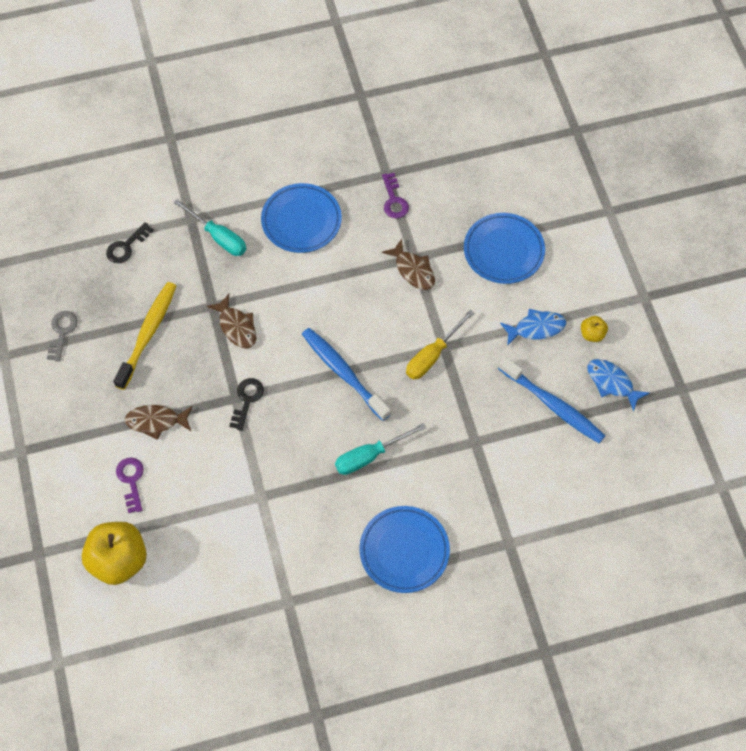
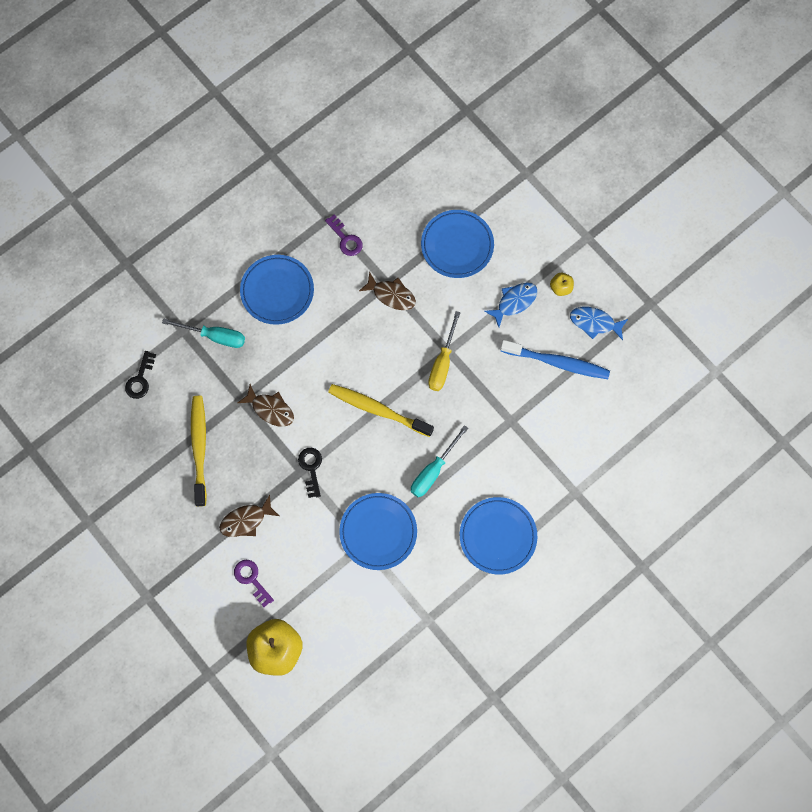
camera: 25 degrees left, 10 degrees up
(62, 332) = (126, 479): grey key -> none
(282, 491) = (378, 532): none -> blue plate
(343, 373) = (378, 410): blue toothbrush -> yellow toothbrush

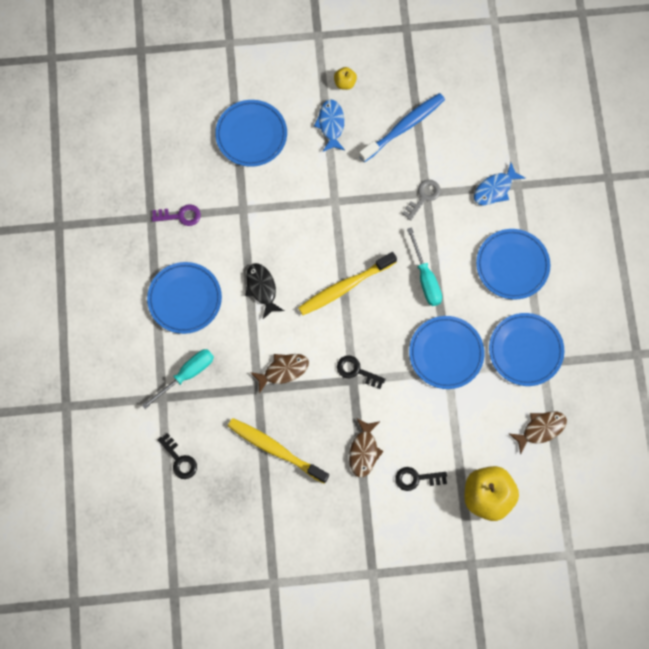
camera: 55 degrees left, 0 degrees up
(252, 579) = (417, 478): purple key -> black key
(329, 344) = (262, 288): none -> black fish
(391, 295) = (255, 212): brown fish -> brown fish (541, 429)
(428, 598) = (525, 350): none -> blue plate
(442, 363) = (341, 212): yellow screwdriver -> none
(505, 421) = (423, 197): none -> grey key
(594, 323) = (392, 78): blue fish -> blue fish (495, 189)

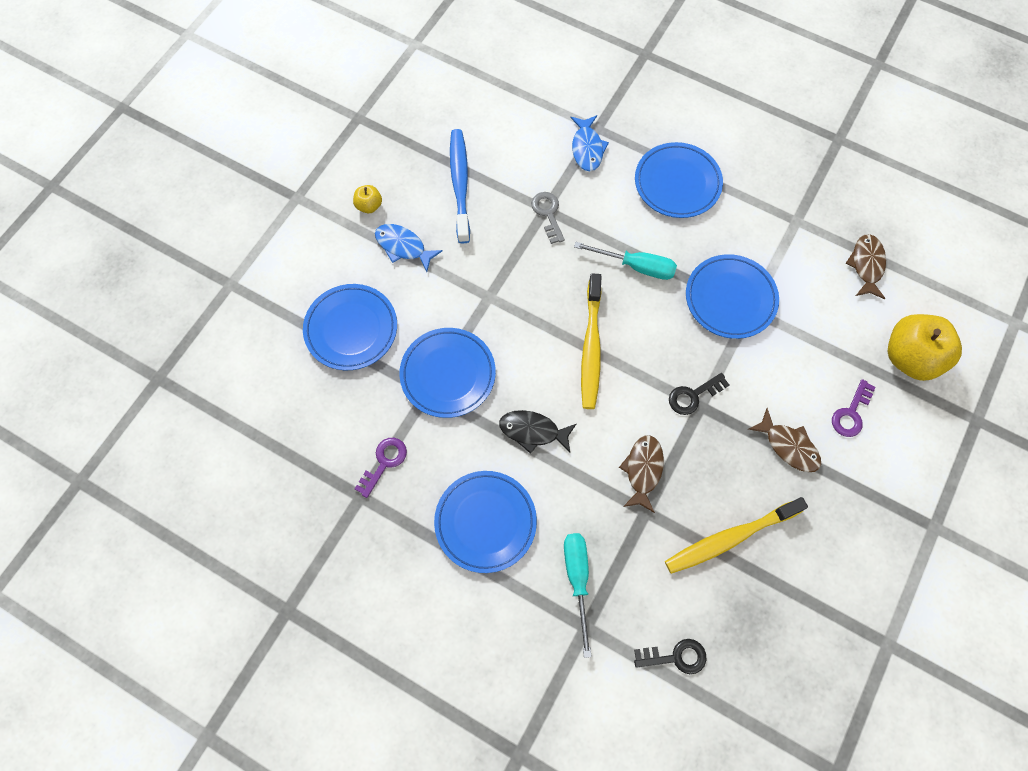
camera: 55 degrees left, 5 degrees down
(417, 478) = (851, 413): black key -> purple key
(525, 350) = (774, 227): blue plate -> blue plate (448, 374)

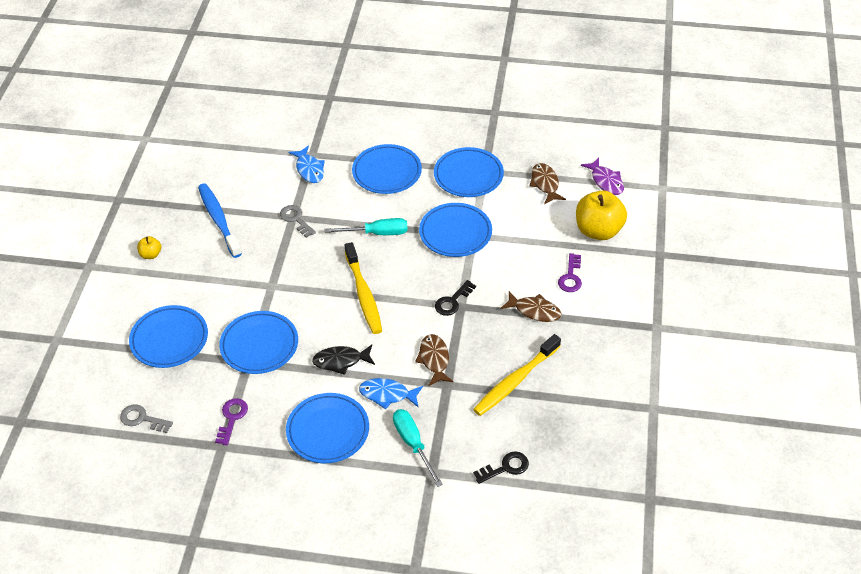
camera: 20 degrees left, 20 degrees down
(287, 425) = (142, 419): none -> grey key
(403, 247) = (189, 273): blue fish -> blue fish (387, 394)
(775, 221) = (468, 175): none -> blue plate
(945, 288) = (606, 181): none -> purple fish

